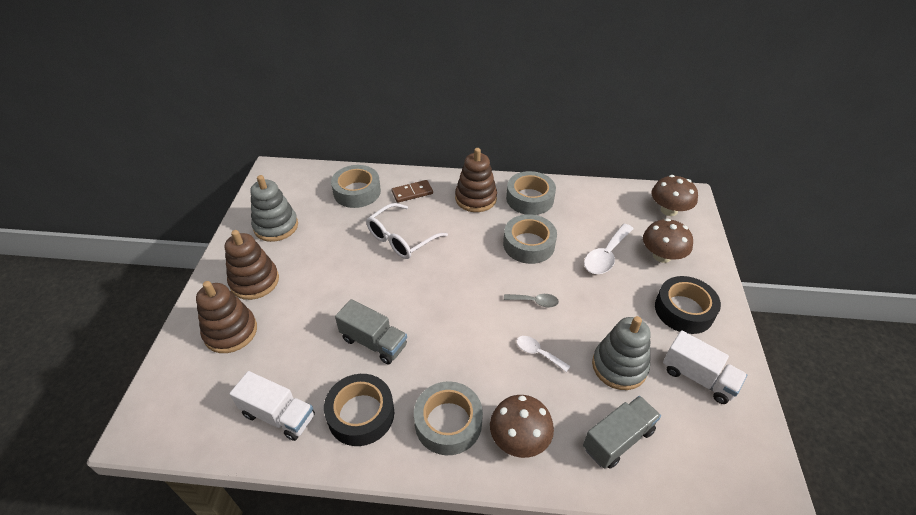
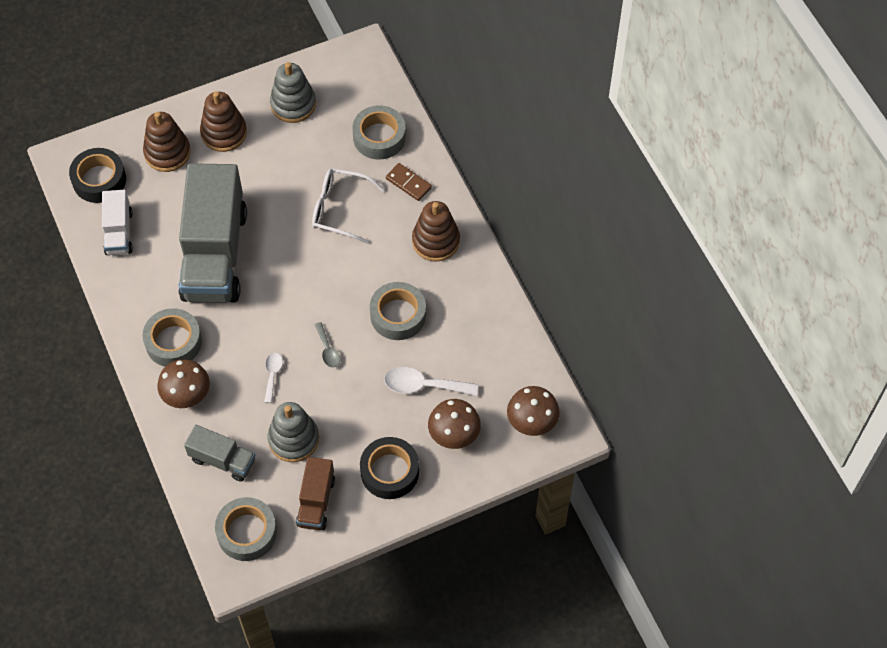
camera: 60 degrees right, 15 degrees up
(361, 414) = (149, 282): black tape -> black tape (99, 180)
(374, 342) = (215, 254): grey truck -> grey truck, size x2.11
(530, 199) = (467, 288): grey tape -> grey tape (247, 532)
(698, 377) = (316, 501): white truck -> brown truck

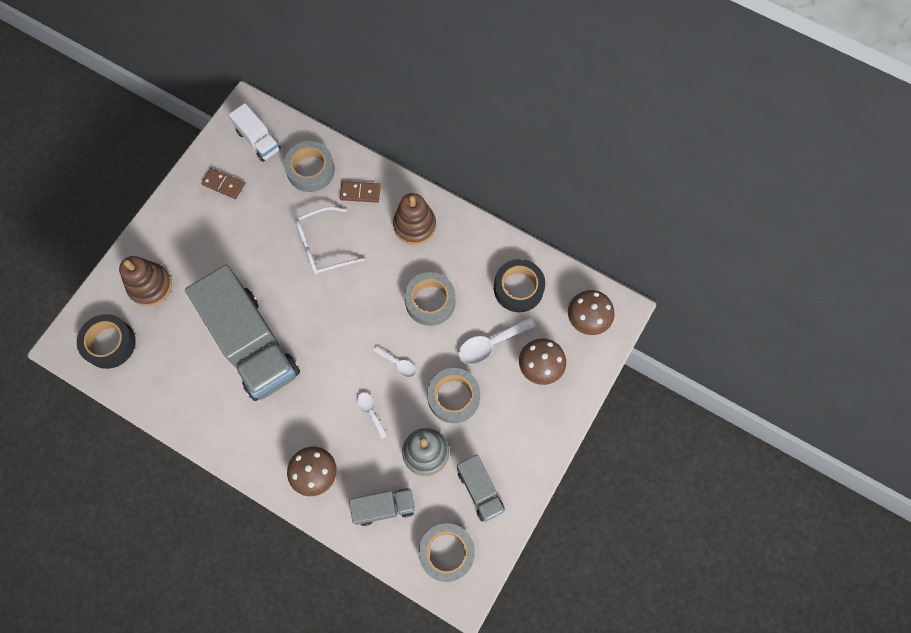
camera: 35 degrees left, 10 degrees up
(119, 232) = (159, 377): white truck -> white truck (258, 140)
(173, 342) = (272, 438): grey tape -> grey tape (453, 397)
(224, 133) = (184, 241): brown stacking toy -> none
(293, 104) = (223, 184): grey stacking toy -> brown domino
(316, 501) = (480, 490): brown truck -> grey truck
(327, 350) = (398, 364): grey spoon -> white spoon
(389, 471) = (516, 428): black tape -> black tape (518, 288)

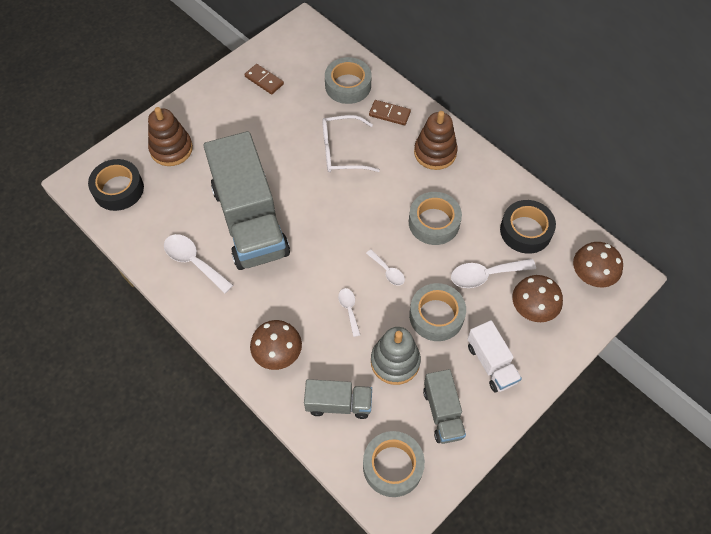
camera: 15 degrees right, 10 degrees down
(208, 402) = (194, 261): none -> white spoon
(258, 140) = (306, 52): white truck -> white truck (491, 363)

